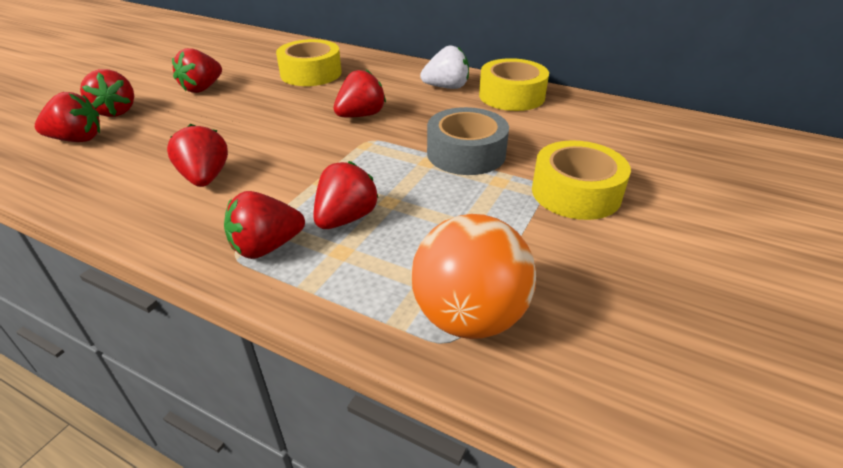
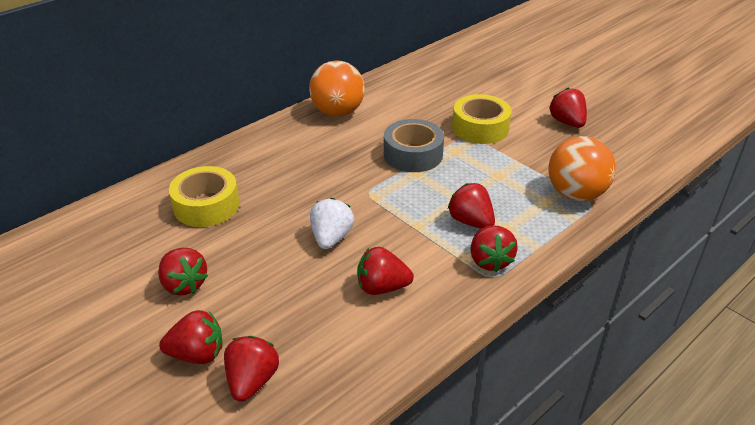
camera: 70 degrees left, 0 degrees up
(361, 115) = (322, 190): red strawberry -> red strawberry (567, 122)
(446, 87) = (299, 137): white strawberry -> white strawberry (331, 238)
(511, 96) = (338, 112): yellow tape -> orange ball

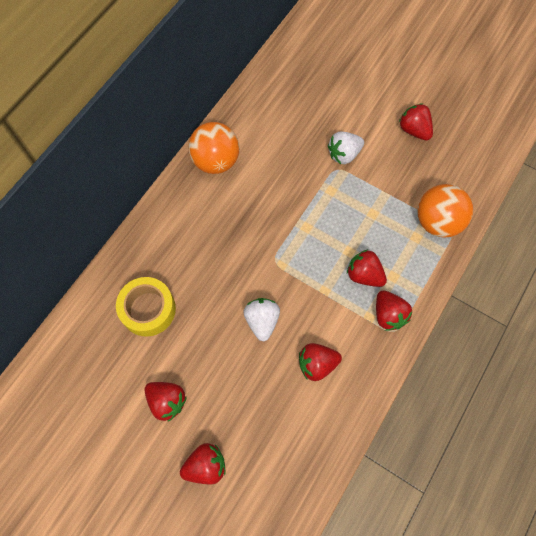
camera: 15 degrees left, 30 degrees up
(252, 381) = (254, 479): red strawberry -> none
(413, 154) = (297, 203): grey tape -> none
(480, 128) = (344, 154): yellow tape -> white strawberry

